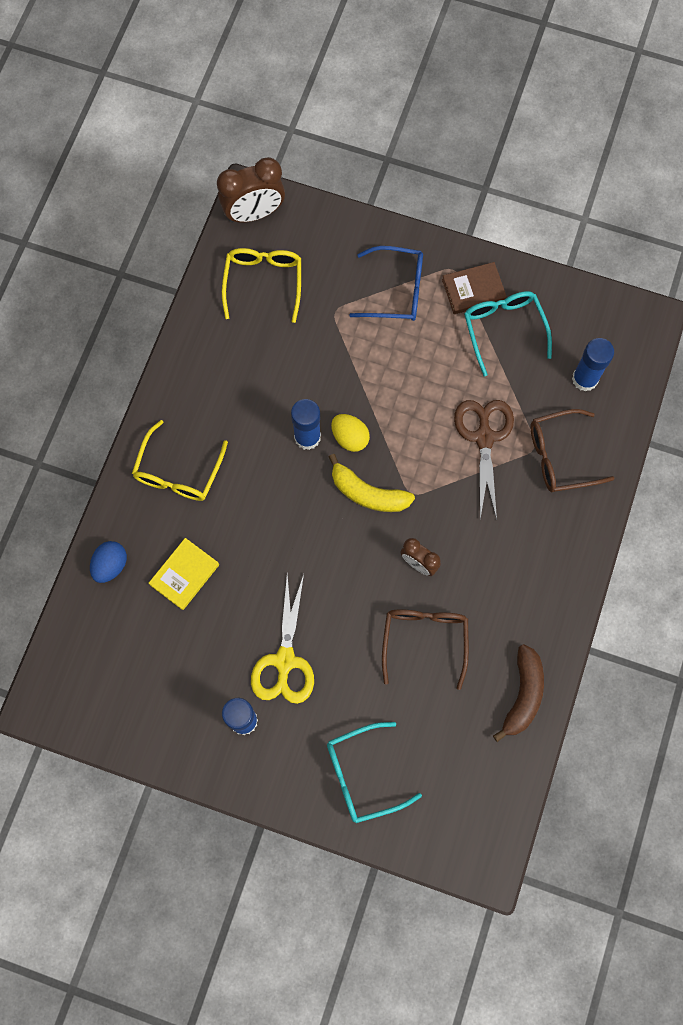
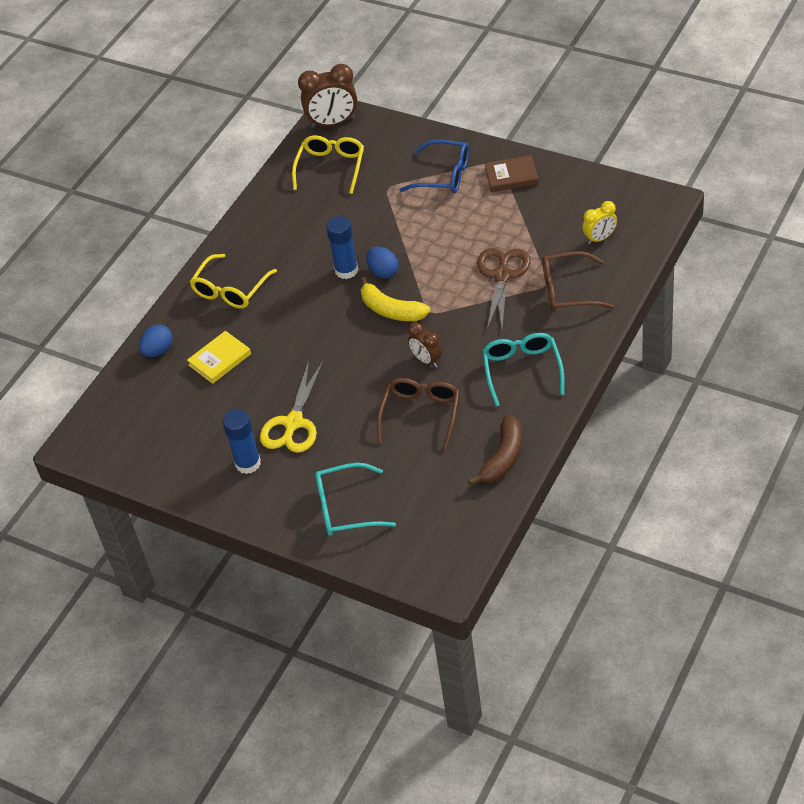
camera: 15 degrees right, 25 degrees down
(350, 437) = (383, 272): yellow egg -> blue egg
(503, 329) = (533, 203): turquoise glasses -> turquoise glasses (522, 370)
(585, 379) = (600, 238): blue glue stick -> yellow clock

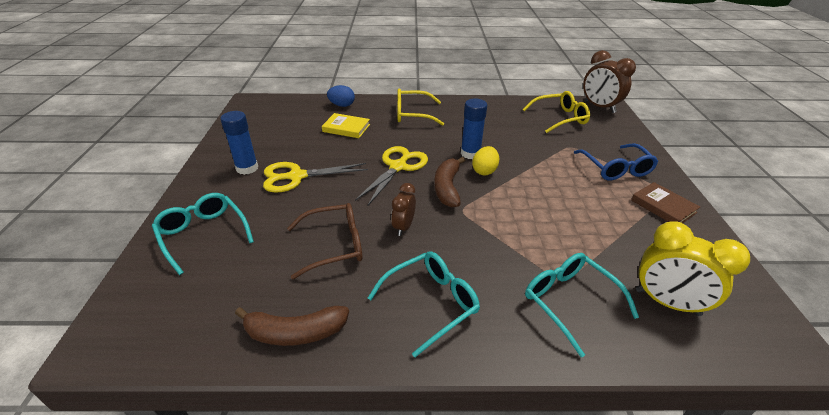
camera: 55 degrees right, 10 degrees down
(331, 336) = (398, 167): none -> yellow scissors
(383, 272) = (484, 171): blue egg -> yellow egg
(391, 310) = (447, 188): yellow banana -> brown banana
(502, 275) = (543, 242): brown scissors -> none
(568, 291) = (569, 302): brown glasses -> turquoise glasses
(600, 238) = (667, 302): yellow clock -> yellow clock, size x1.71

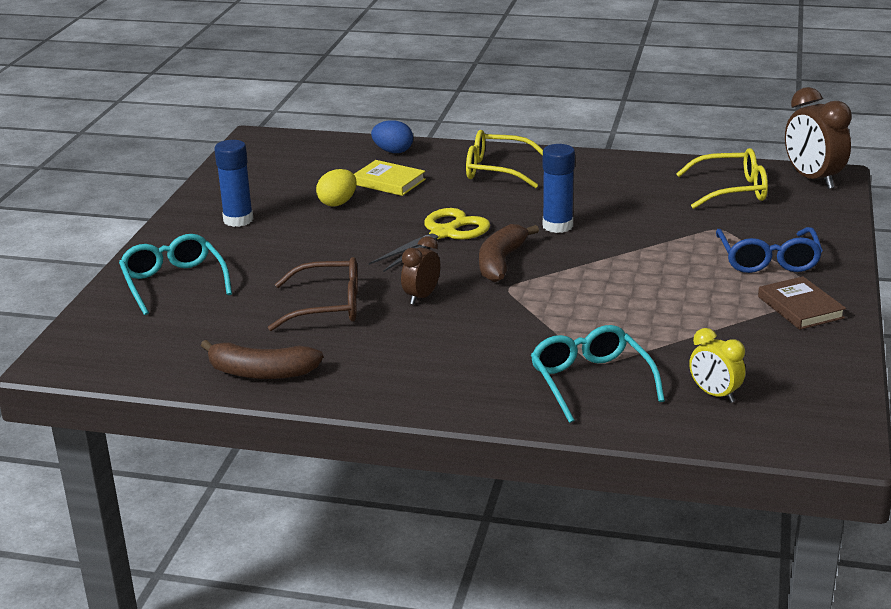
camera: 15 degrees right, 10 degrees down
(296, 176) = (301, 234): yellow scissors -> none
(431, 303) = (422, 366): turquoise glasses -> none
(484, 171) = (565, 248): yellow egg -> yellow egg (338, 203)
(667, 302) = (714, 394): yellow clock -> yellow clock, size x0.58

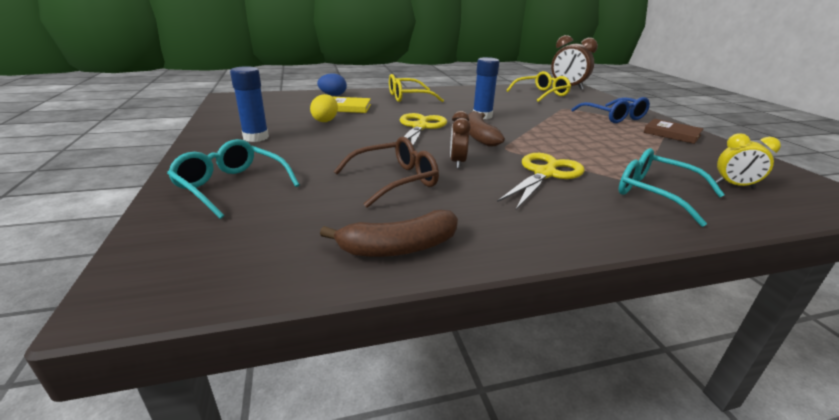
camera: 30 degrees left, 0 degrees up
(501, 331) = (545, 174): none -> yellow scissors

